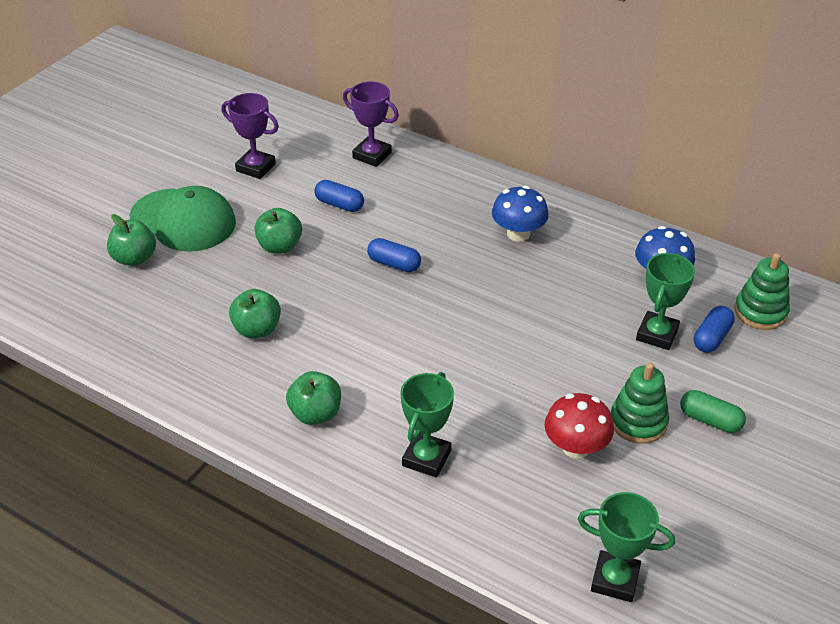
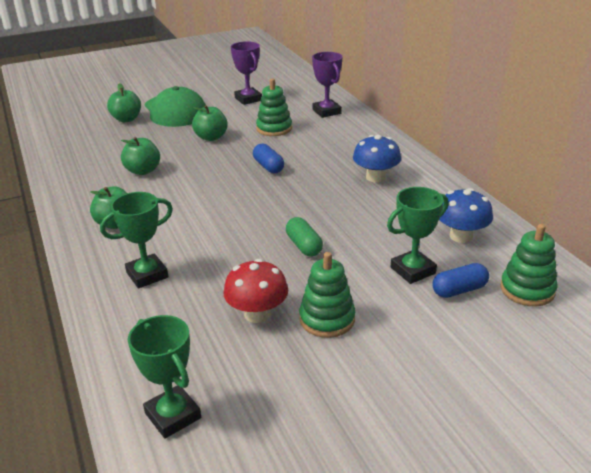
camera: 35 degrees right, 10 degrees down
(339, 204) = (274, 128): blue capsule -> green stacking toy
(710, 420) = (390, 344): green capsule -> green capsule (304, 246)

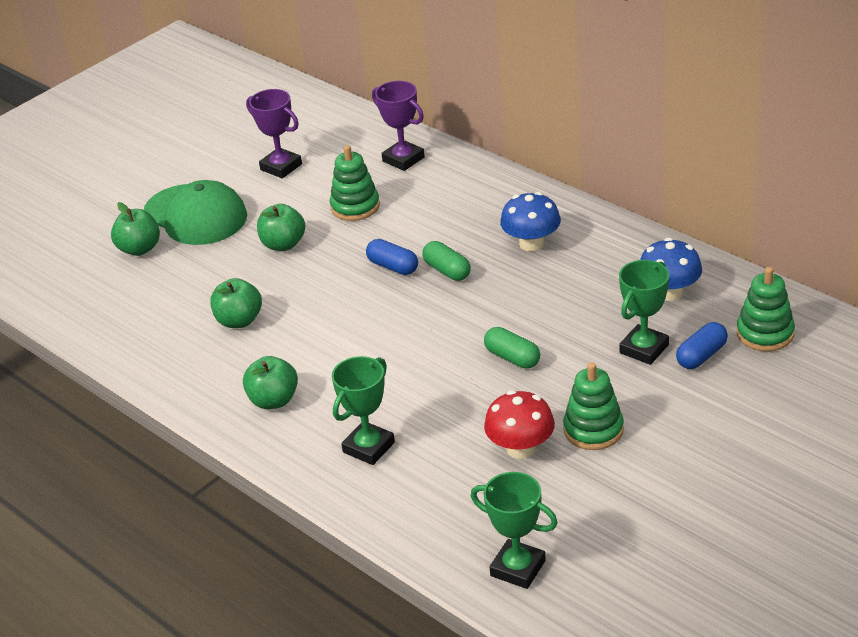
camera: 20 degrees left, 5 degrees up
(303, 178) = (447, 270): none -> green capsule

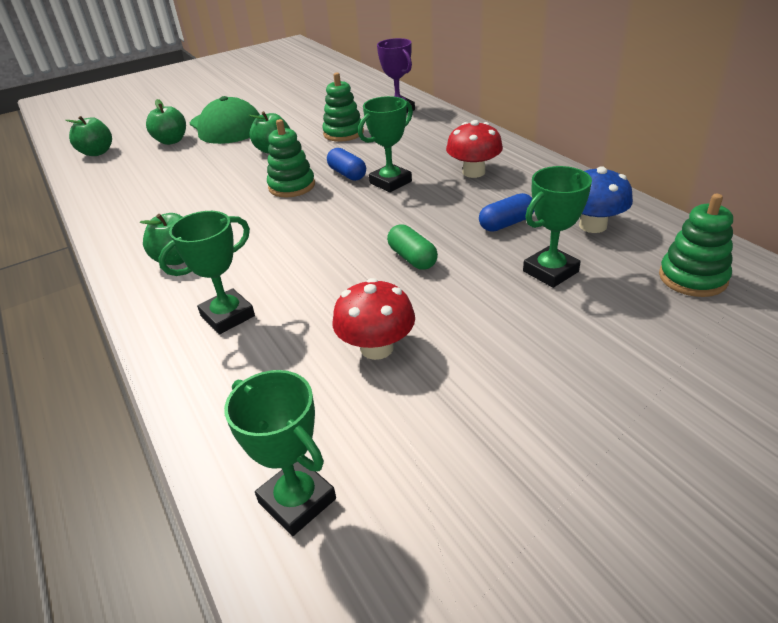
camera: 15 degrees right, 0 degrees up
(239, 321) = (200, 195): green apple -> green apple (97, 152)
(281, 167) = (307, 106): purple trophy -> none
(447, 270) = (390, 182): green capsule -> green trophy
(531, 243) = (473, 172): blue mushroom -> red mushroom
(593, 430) = (465, 343): green stacking toy -> green stacking toy (292, 186)
(701, 356) = (613, 288): blue capsule -> blue capsule (506, 224)

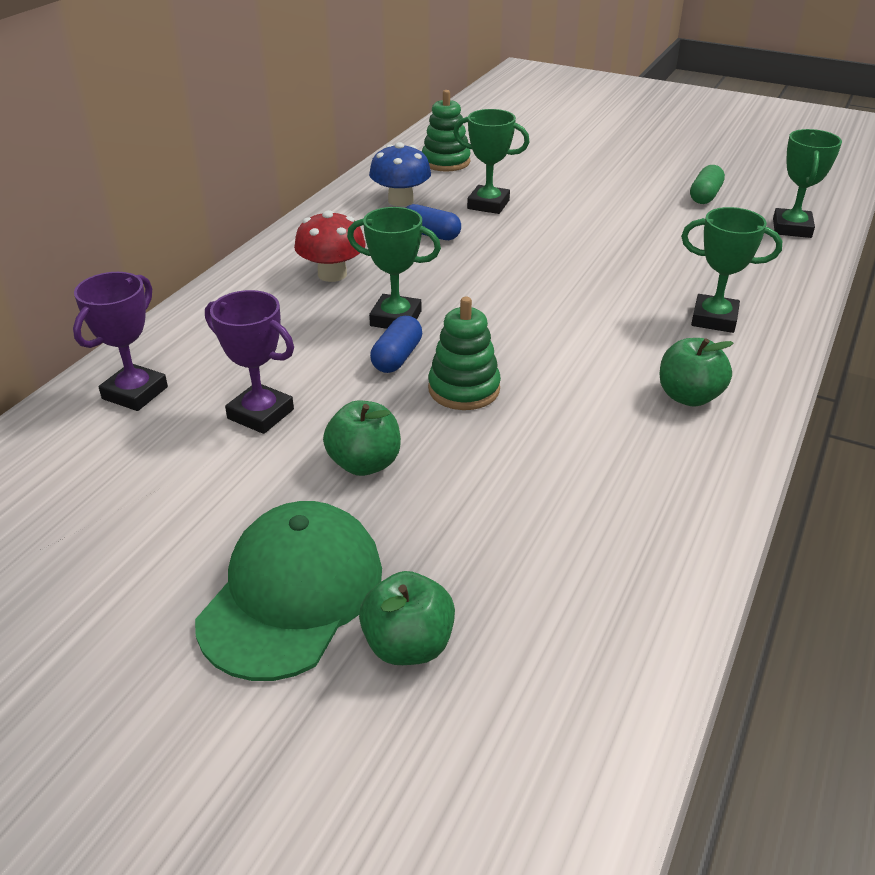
camera: 125 degrees left, 0 degrees up
(97, 152) = (544, 759): green apple -> none
(343, 133) = (260, 414): green stacking toy -> purple trophy
(377, 348) = (655, 243): red mushroom -> none
(412, 258) = (531, 262): green capsule -> green capsule (705, 196)

